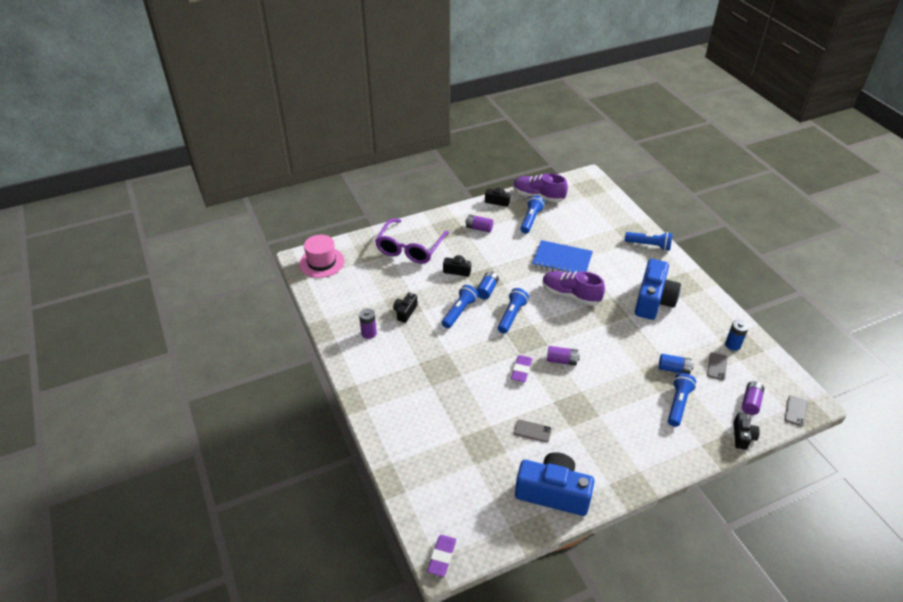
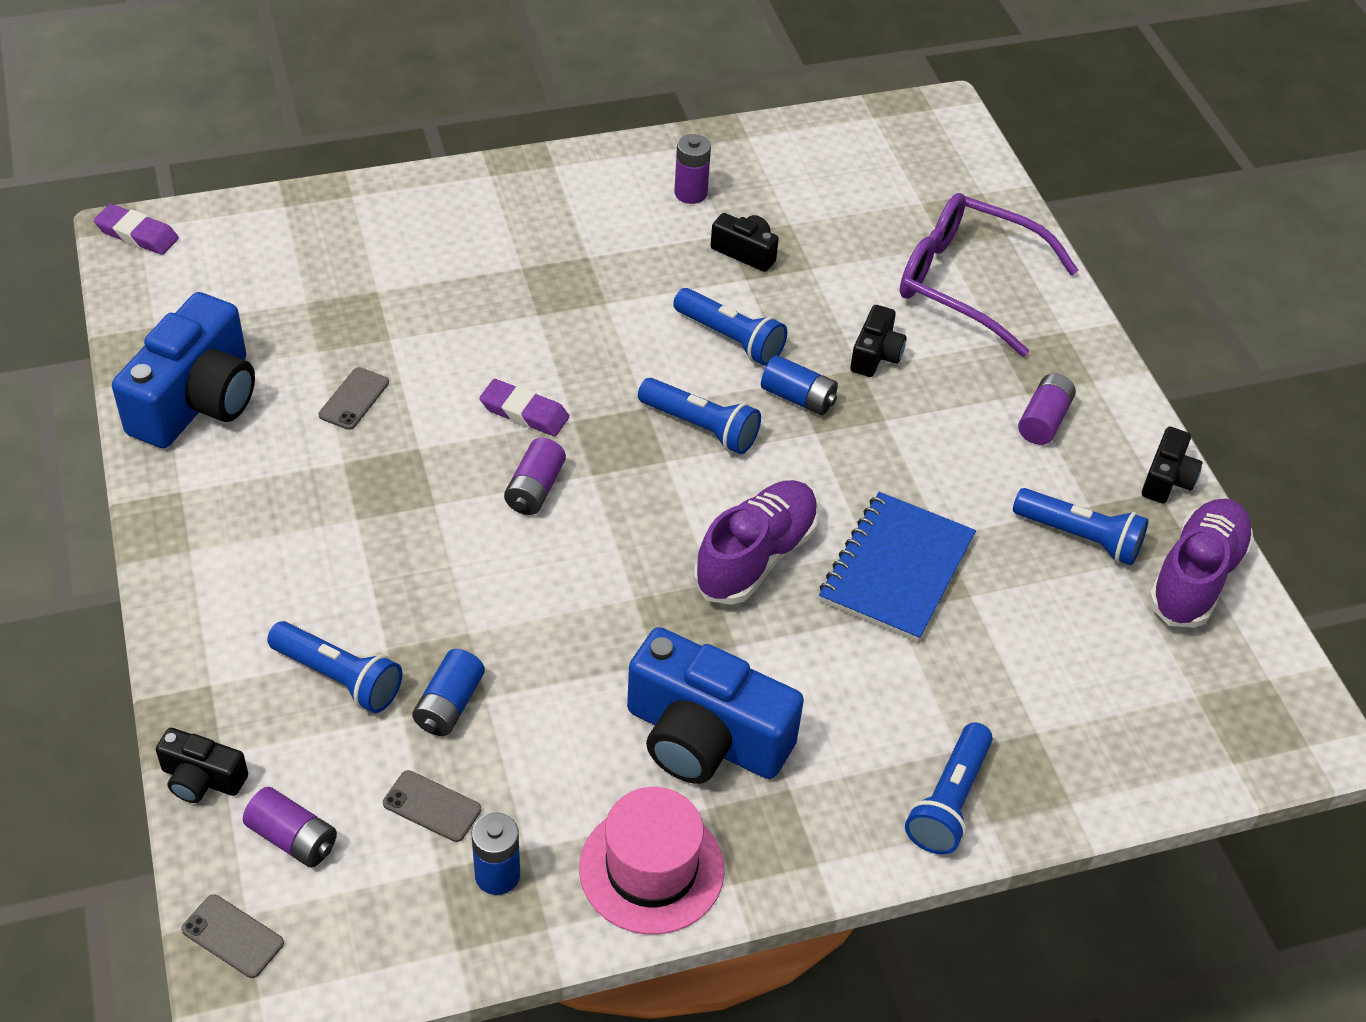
camera: 95 degrees right, 5 degrees up
(321, 262) = (926, 141): pink hat -> pink hat (651, 869)

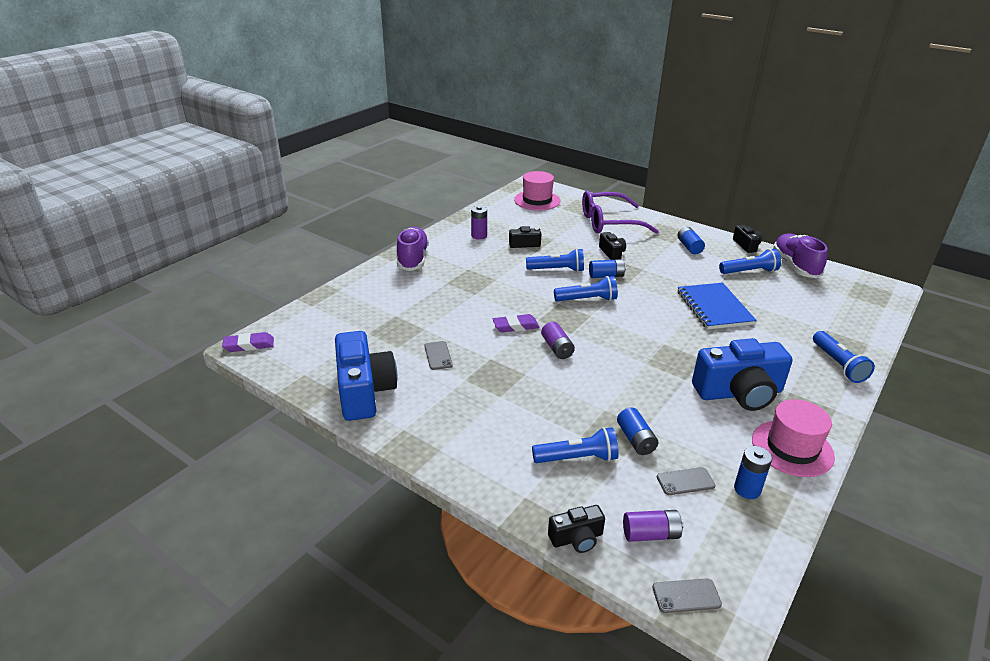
camera: 35 degrees left, 15 degrees down
(756, 557) = (666, 328): purple shoe -> purple shoe (413, 259)
(899, 160) = (537, 200): none -> pink hat
(1043, 420) = (689, 247): purple battery -> blue battery

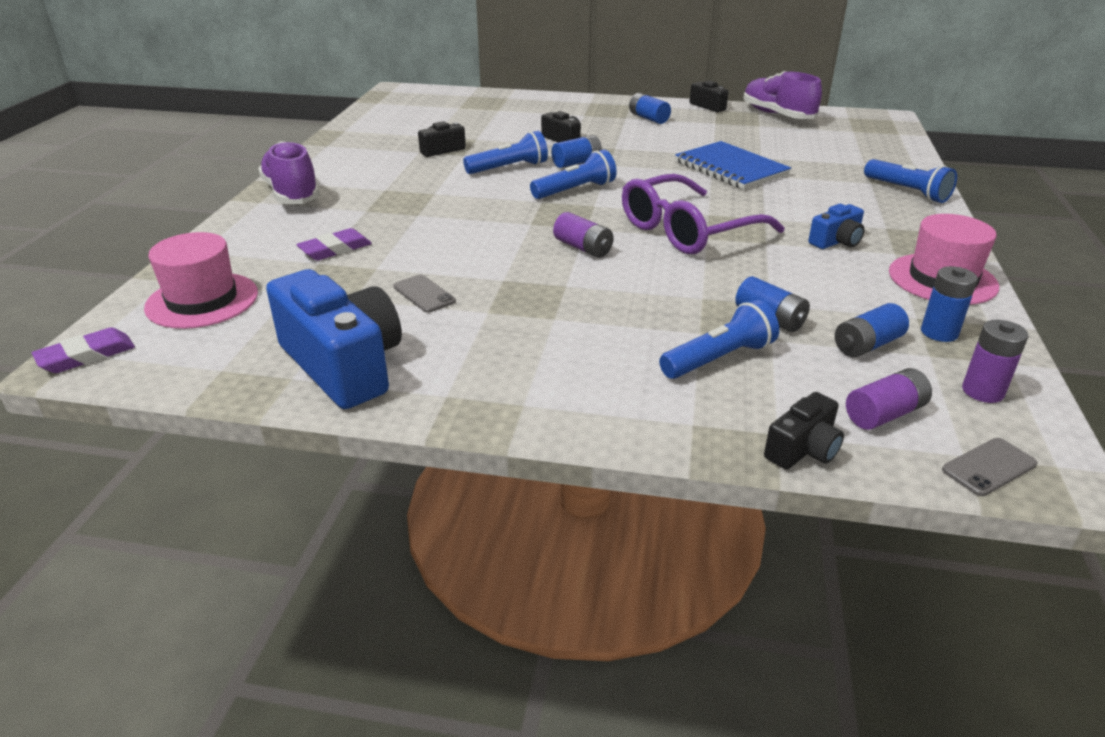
camera: 25 degrees left, 0 degrees up
(479, 236) = (370, 152): purple battery -> purple battery (982, 391)
(515, 326) = (507, 237): purple eraser -> purple eraser (335, 249)
(537, 200) = (419, 105): pink hat -> pink hat (202, 300)
(610, 222) = (533, 111): purple glasses -> purple glasses (688, 230)
(685, 481) = (867, 345): grey phone -> blue battery
(739, 393) = (836, 241): blue camera -> blue camera, size x0.49
(749, 271) = (735, 129): blue flashlight -> none

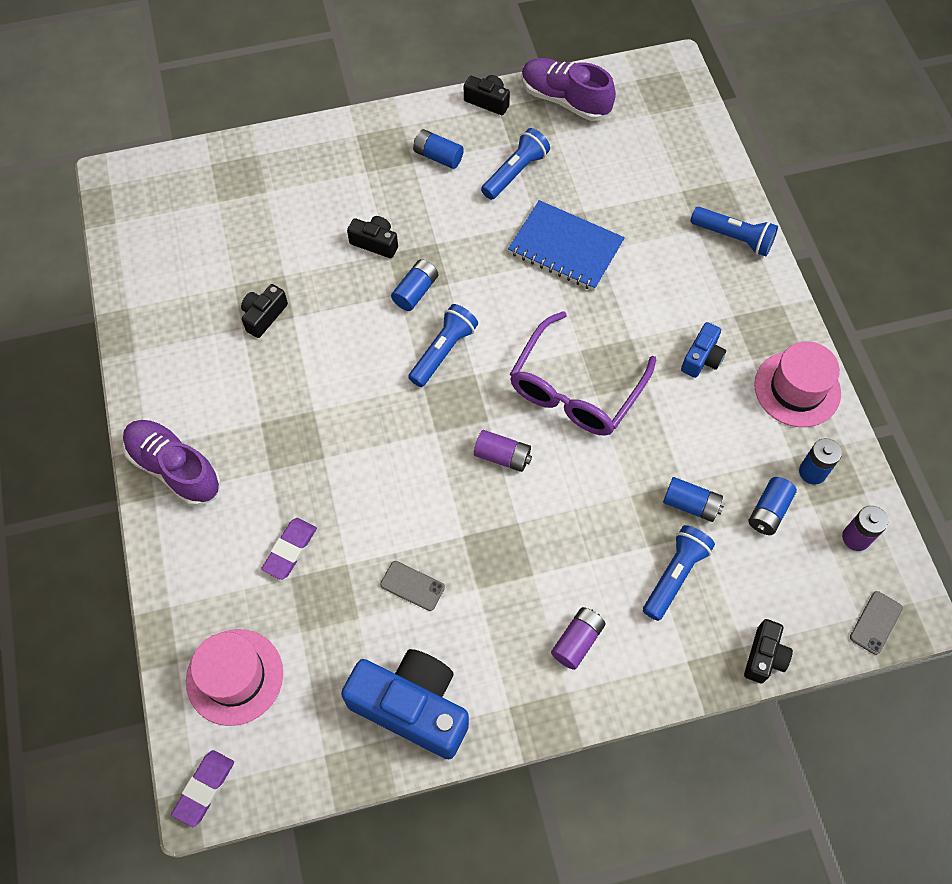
camera: 25 degrees left, 30 degrees up
(509, 168) = (356, 330): blue flashlight -> blue flashlight (515, 172)
(884, 414) = (802, 593): purple battery -> purple battery (577, 641)

